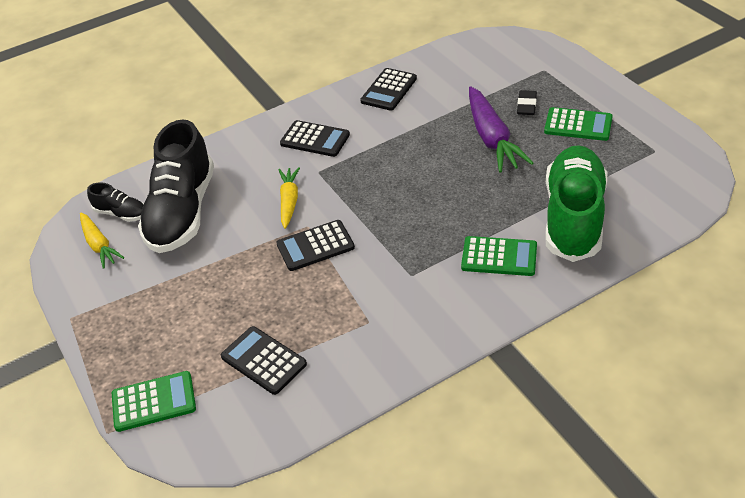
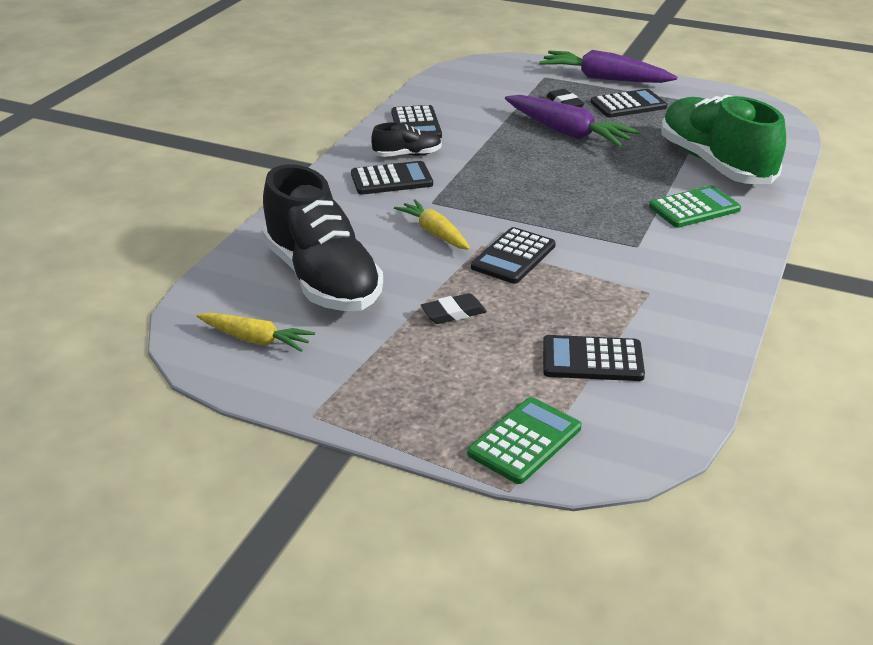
camera: 40 degrees left, 10 degrees down
(121, 213) = (245, 304): black shoe -> black shoe (407, 155)
(225, 278) = (453, 313): none -> black eraser
(578, 125) = (628, 105): green calculator -> black calculator
(592, 88) = (604, 79): none -> purple carrot

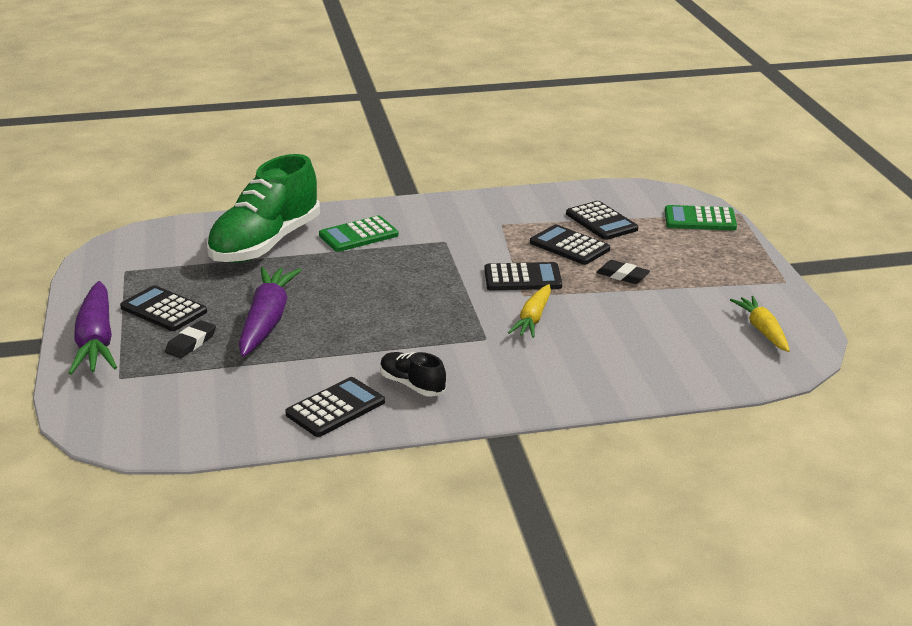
camera: 125 degrees left, 5 degrees down
(322, 279) = (661, 338): black shoe -> none
(391, 179) = (471, 373): black calculator -> black calculator (569, 246)
(694, 208) = (358, 235): green calculator -> green calculator turned 60 degrees counterclockwise

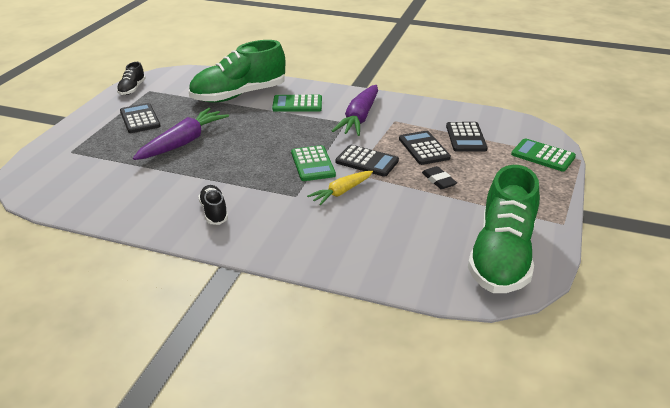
camera: 30 degrees right, 5 degrees up
(95, 275) = (132, 89): none -> black shoe
(96, 341) = (86, 127): purple carrot -> purple carrot (359, 118)
(191, 343) = (129, 143): black eraser -> none
(335, 408) = (153, 211): black calculator -> none
(463, 299) = (312, 164): none -> green calculator
(762, 330) = (502, 257): yellow carrot -> green shoe

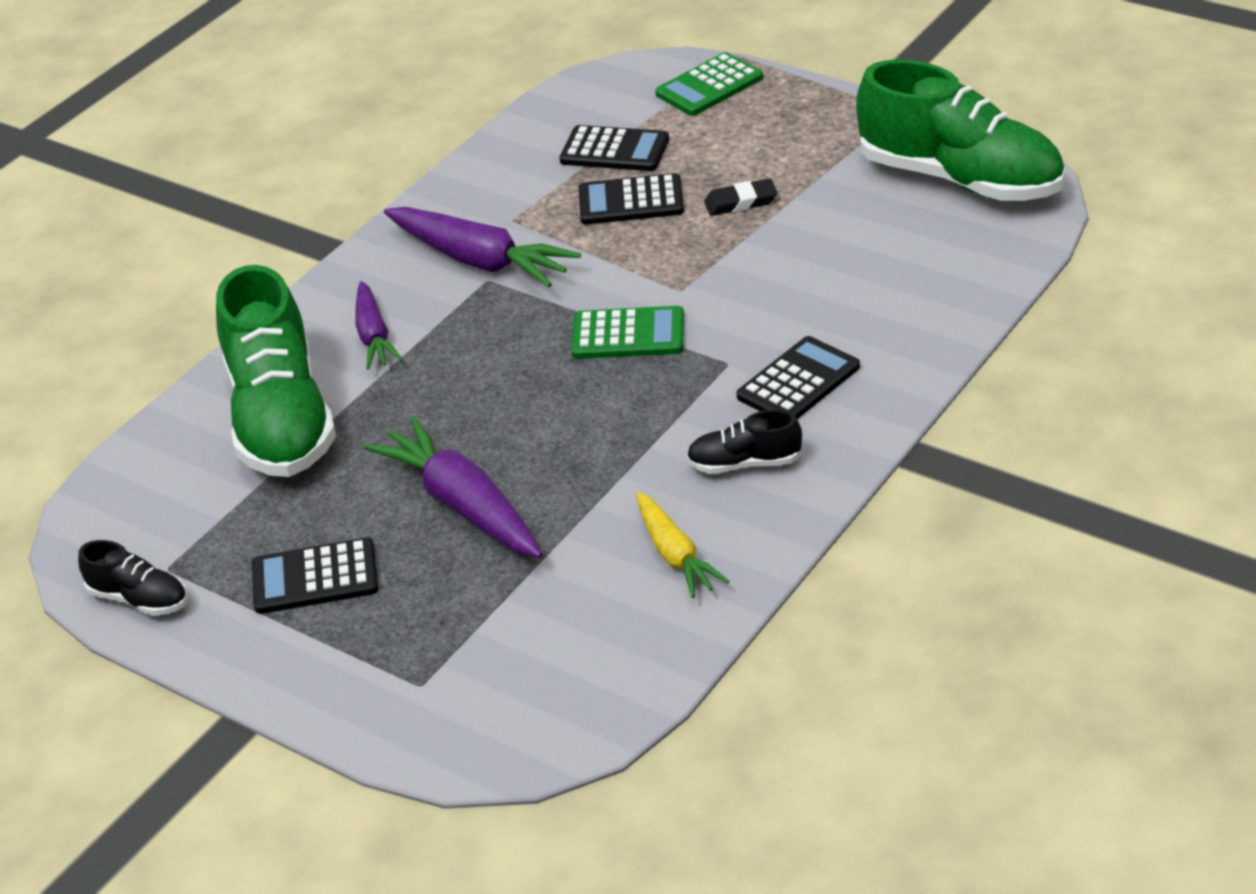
camera: 70 degrees left, 5 degrees up
(297, 104) = (374, 336): green calculator -> purple carrot
(341, 192) = (736, 310): yellow carrot -> yellow carrot (675, 555)
(367, 161) = (647, 270): black calculator -> black calculator (798, 382)

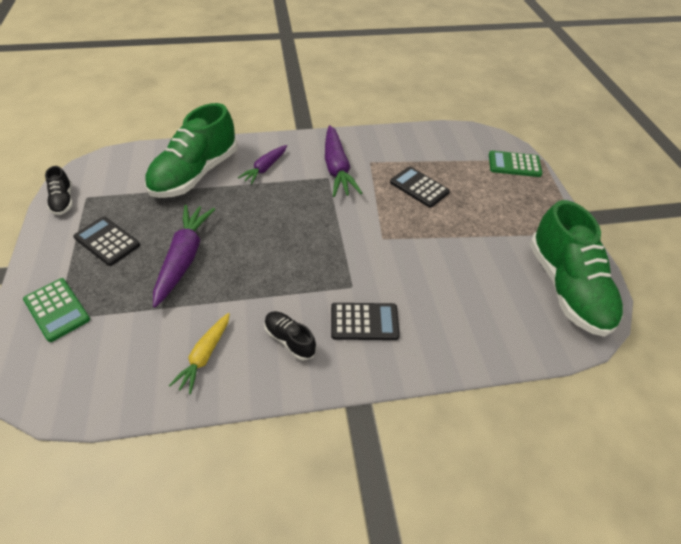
camera: 40 degrees right, 10 degrees up
(614, 150) = (443, 163): black calculator -> none
(628, 335) = (337, 240): green calculator -> green calculator (57, 309)
(741, 202) = (458, 221): black eraser -> none

